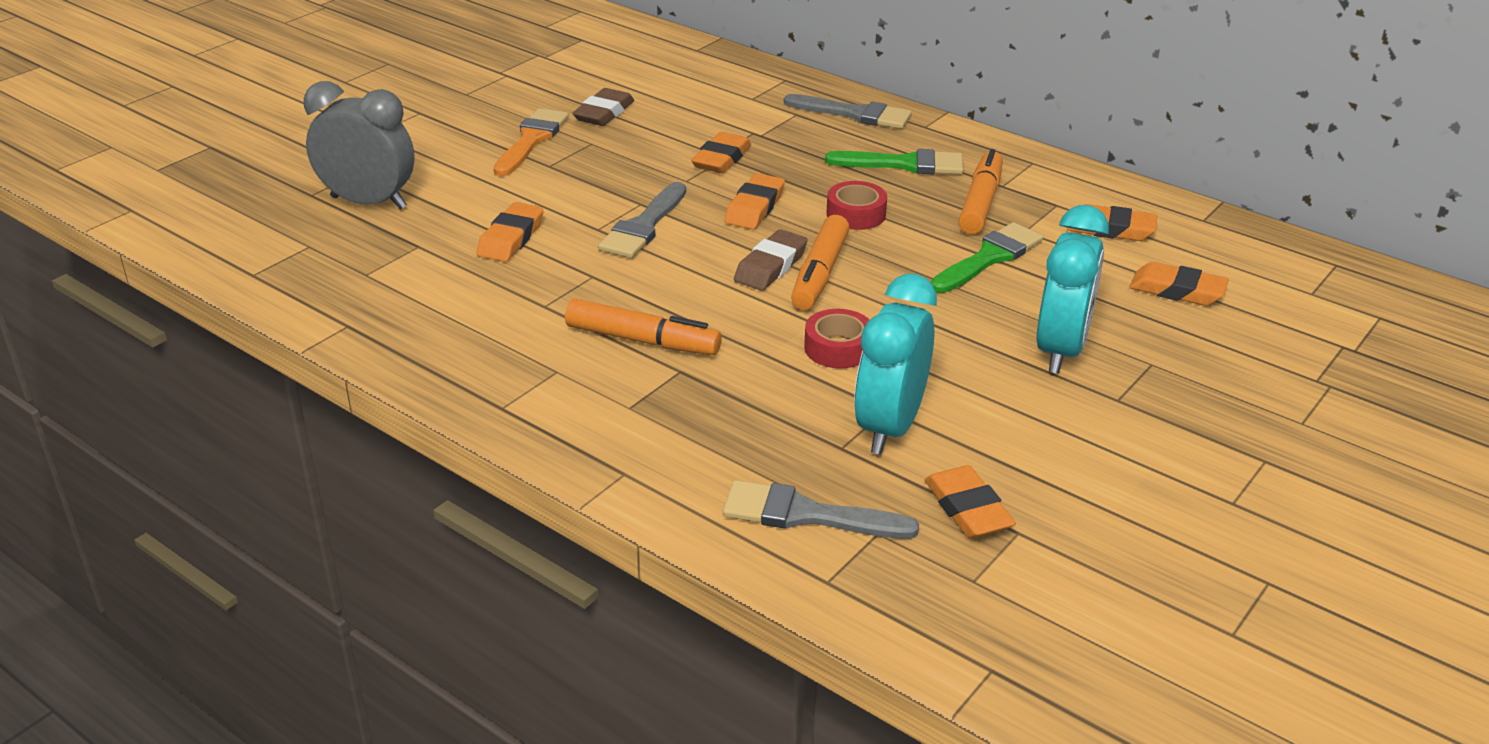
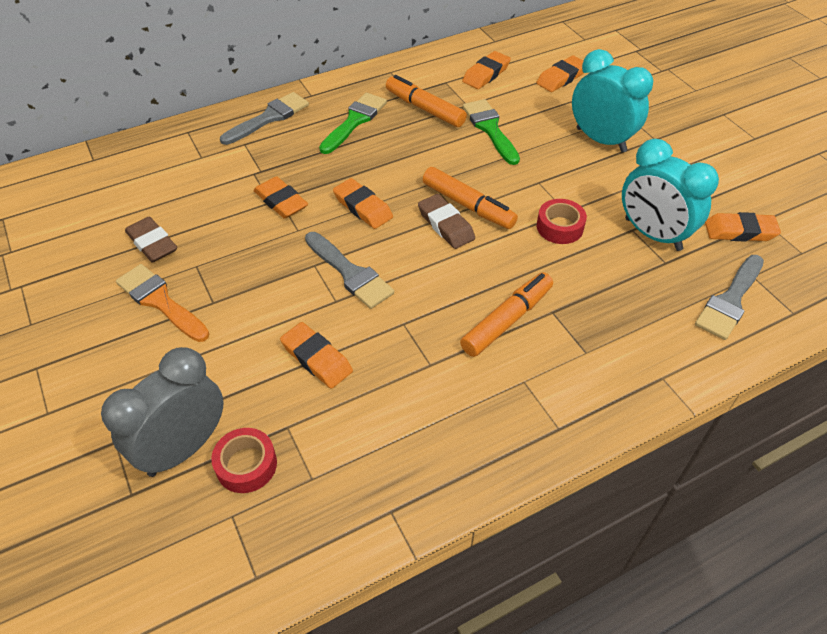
camera: 65 degrees left, 15 degrees up
(856, 214) = (404, 164): red tape -> red tape (246, 465)

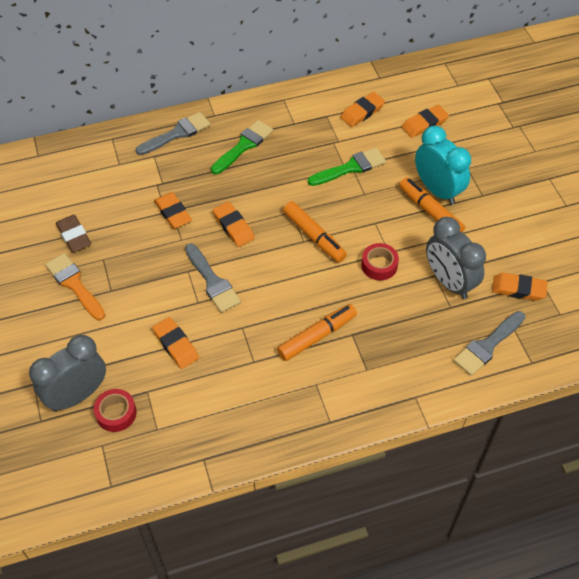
camera: 10 degrees right, 5 degrees up
(425, 108) = (303, 141): orange marker -> orange marker (430, 211)
(445, 225) = (292, 251): brown eraser -> none
(490, 129) = (350, 168): green brush -> green brush turned 75 degrees clockwise
(652, 234) = (449, 282): turquoise clock -> grey clock

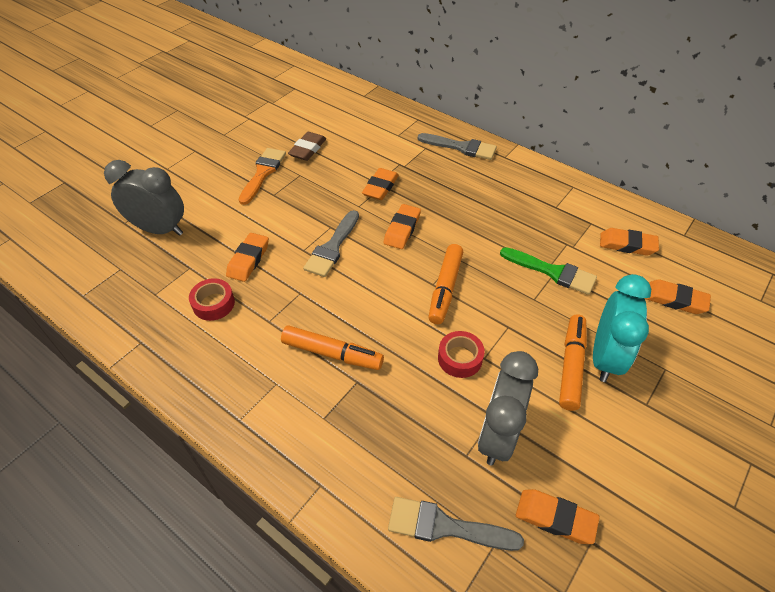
camera: 55 degrees right, 5 degrees down
(116, 413) = (156, 260): red tape -> red tape (213, 304)
(244, 146) = (494, 190): green brush -> none
(518, 289) = (555, 518): orange eraser -> orange eraser turned 45 degrees counterclockwise

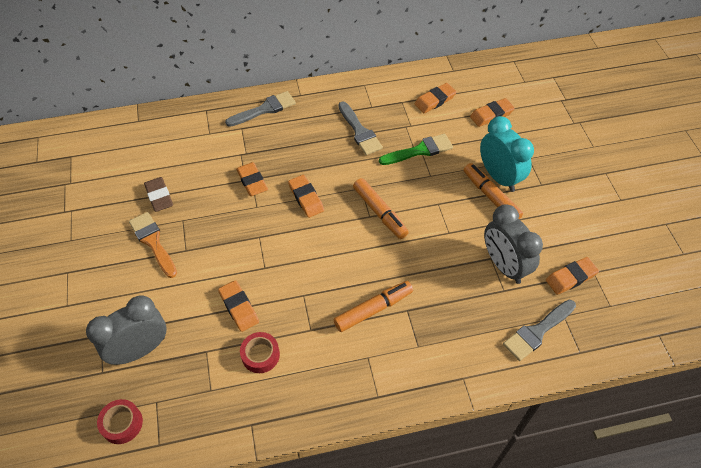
camera: 50 degrees left, 5 degrees up
(332, 247) = (280, 248): grey brush -> grey brush (359, 131)
(460, 358) = (438, 244): red tape -> red tape (122, 424)

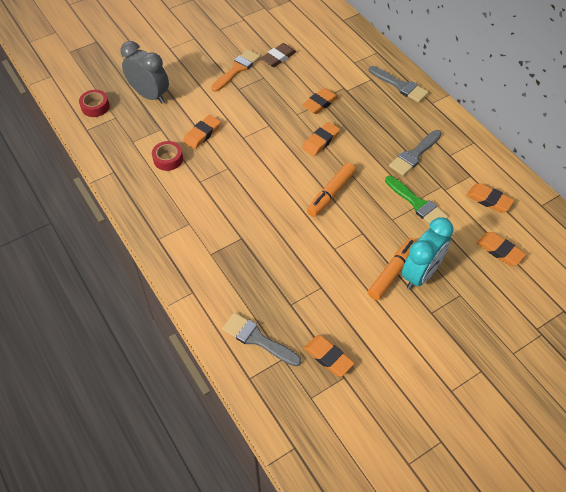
camera: 70 degrees right, 0 degrees up
(373, 309) = (233, 215): orange marker -> none
(504, 265) = (317, 299): grey clock -> none

